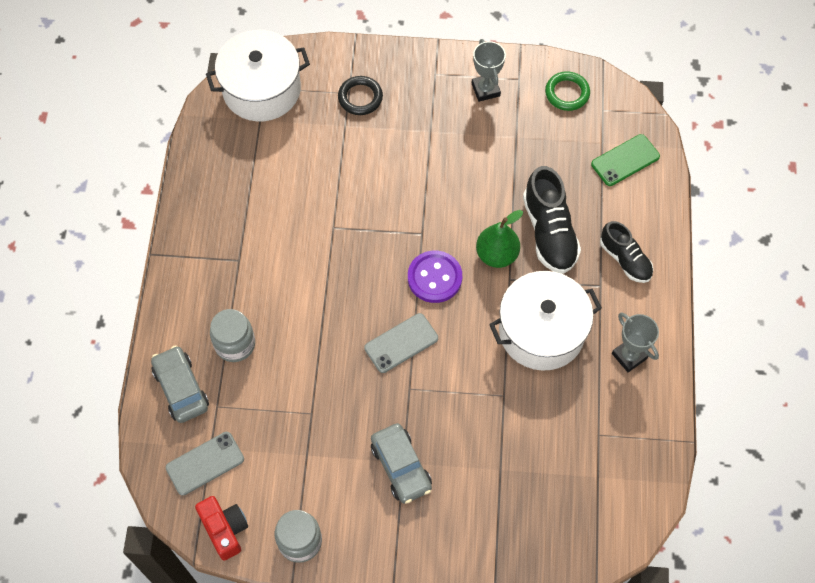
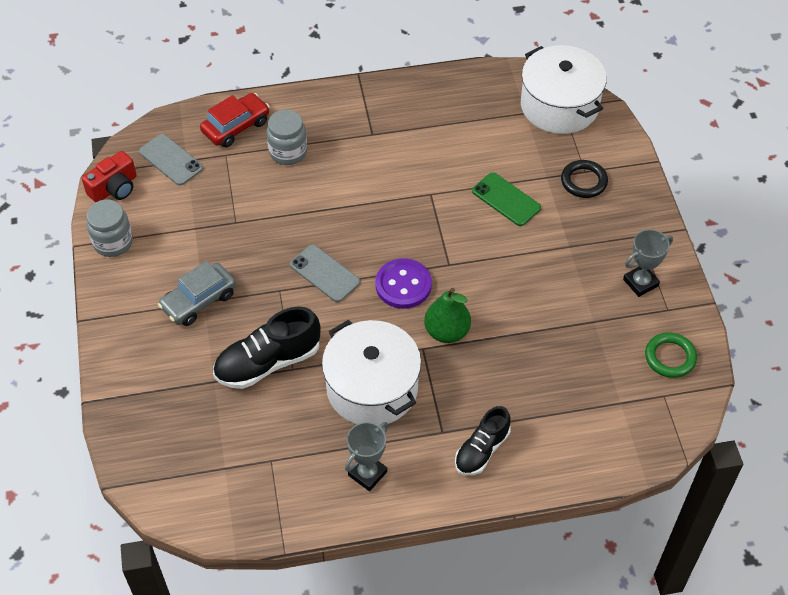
camera: 75 degrees right, 10 degrees down
(181, 388) = (236, 127): grey car -> red car
(549, 232) = (490, 373): black shoe -> black shoe (268, 362)
(625, 160) = (607, 429): green phone -> green phone (506, 199)

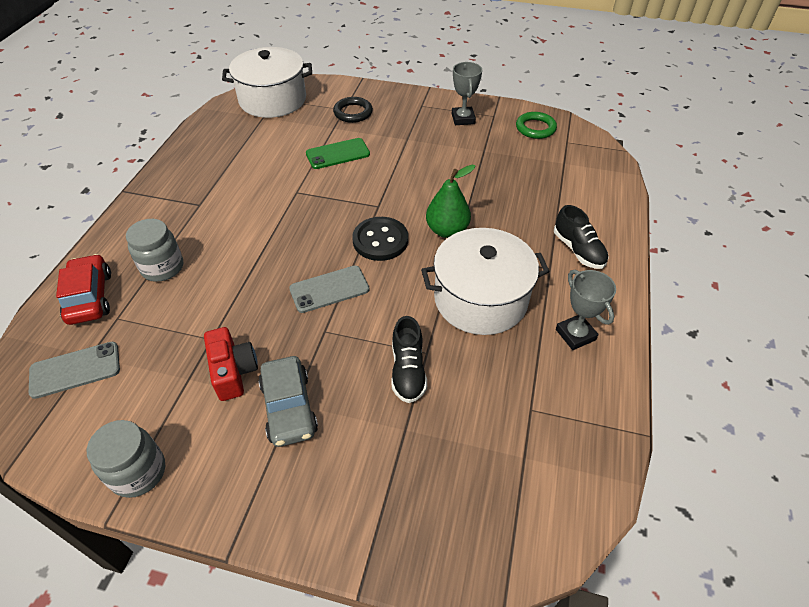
camera: 65 degrees left, 5 degrees down
(114, 188) = (59, 443): red camera -> red camera (233, 371)
(268, 362) = (408, 370): black shoe -> black shoe, size x0.65
(403, 285) = (380, 240): purple button -> black button

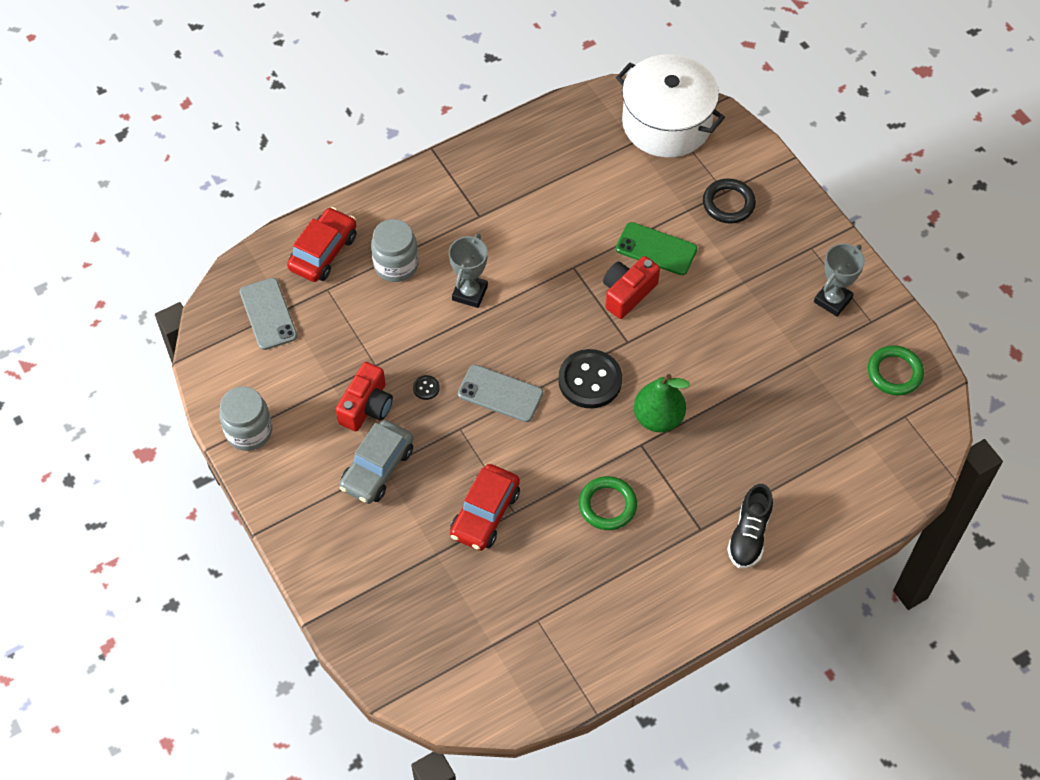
camera: 45 degrees right, 10 degrees up
(75, 370) = (268, 314): grey phone -> grey phone turned 45 degrees clockwise
(269, 325) = (426, 388): none -> black button
(347, 183) = (627, 293): none -> red camera
(408, 370) = (485, 514): black shoe -> red car
(480, 299) = (607, 505): white pot -> green ring
(575, 334) = (644, 600): grey trophy -> grey trophy (470, 293)

